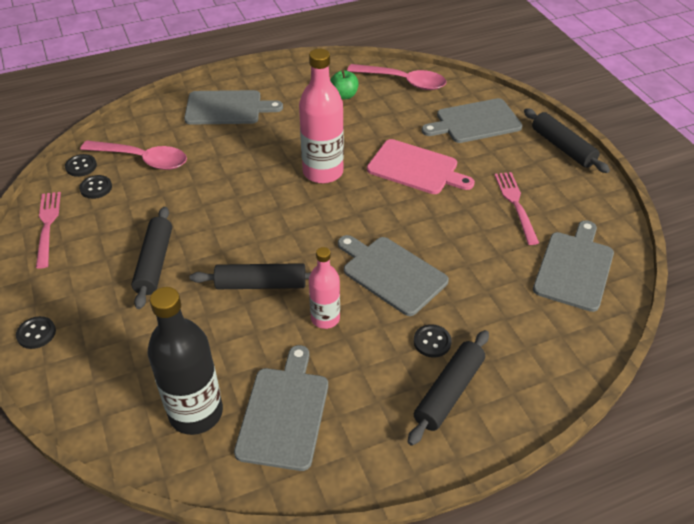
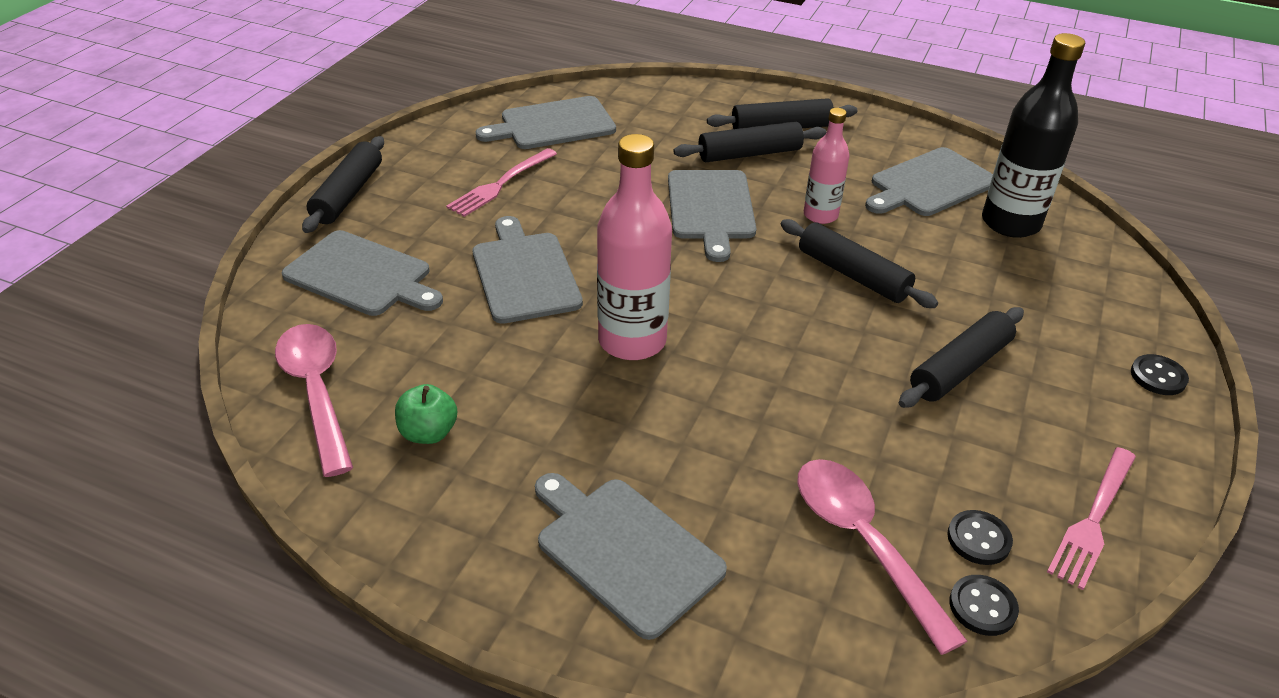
camera: 135 degrees left, 5 degrees down
(416, 168) = (524, 274): pink cutting board -> grey cutting board
(432, 342) = (749, 154): black button -> black rolling pin

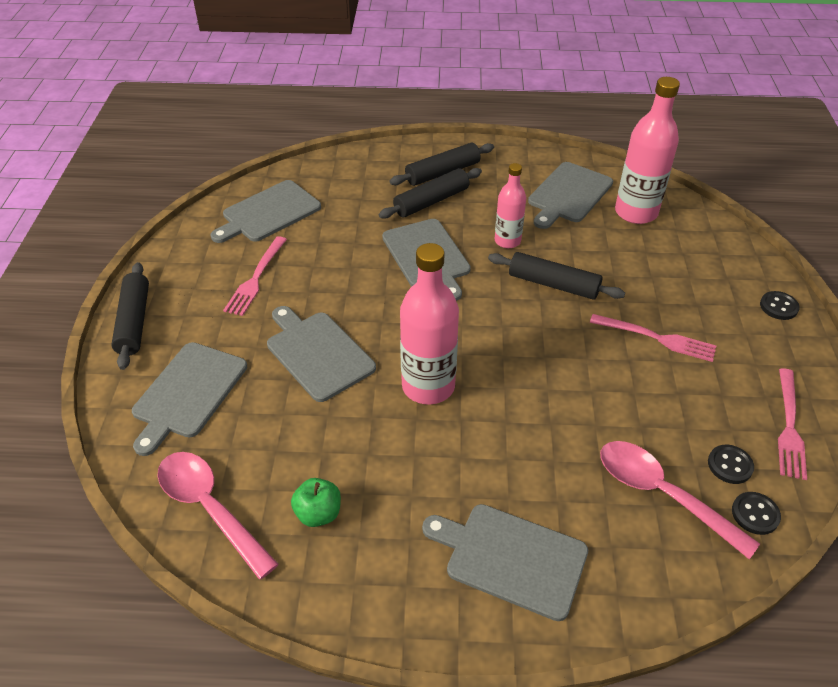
camera: 20 degrees left, 5 degrees up
(362, 275) = (188, 393): grey cutting board -> grey cutting board turned 105 degrees clockwise
(960, 368) = (658, 338): black rolling pin -> pink fork
(1010, 223) = (636, 212): black bottle -> pink bottle

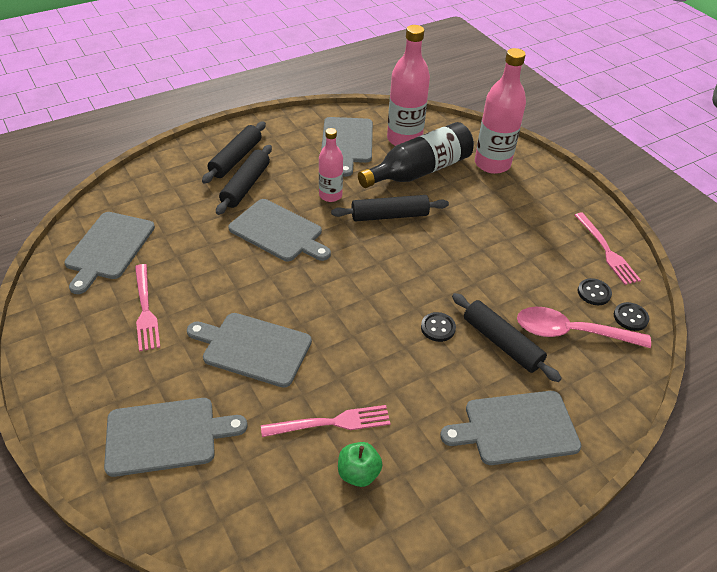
camera: 35 degrees left, 0 degrees up
(134, 322) = (58, 399): black rolling pin -> black rolling pin (501, 343)
(188, 393) = (166, 436): grey cutting board -> grey cutting board turned 90 degrees counterclockwise
(210, 508) = (268, 519): pink spoon -> none
(428, 386) = (361, 333): pink bottle -> pink bottle (492, 164)
(625, 251) = (419, 171): none -> black bottle
(658, 338) = (488, 226): pink fork -> pink fork (332, 422)
(778, 307) = (542, 172): black button -> black button (438, 328)

